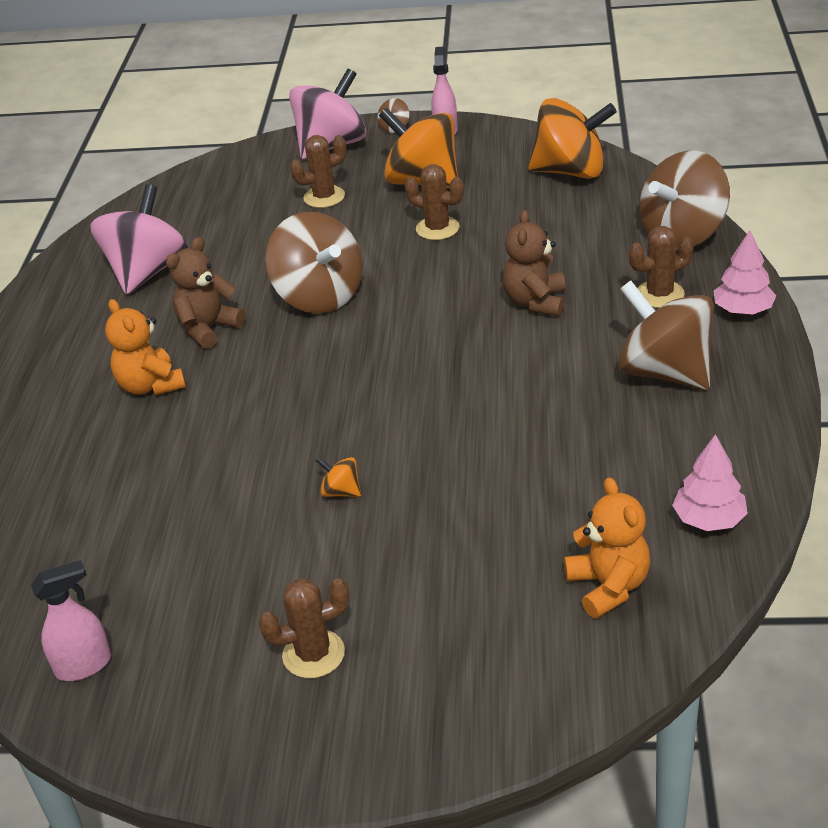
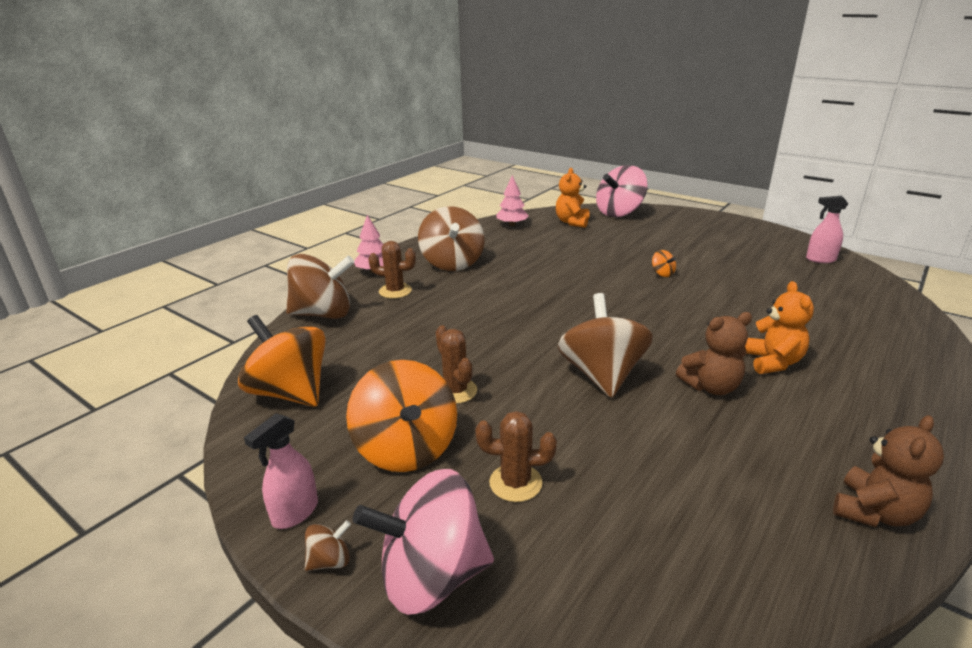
camera: 150 degrees left, 10 degrees down
(147, 272) = (764, 476): pink spinning top -> pink spinning top (619, 213)
(313, 654) = (706, 237): brown cactus -> none
(535, 302) = (463, 313): brown teddy bear -> brown teddy bear (874, 512)

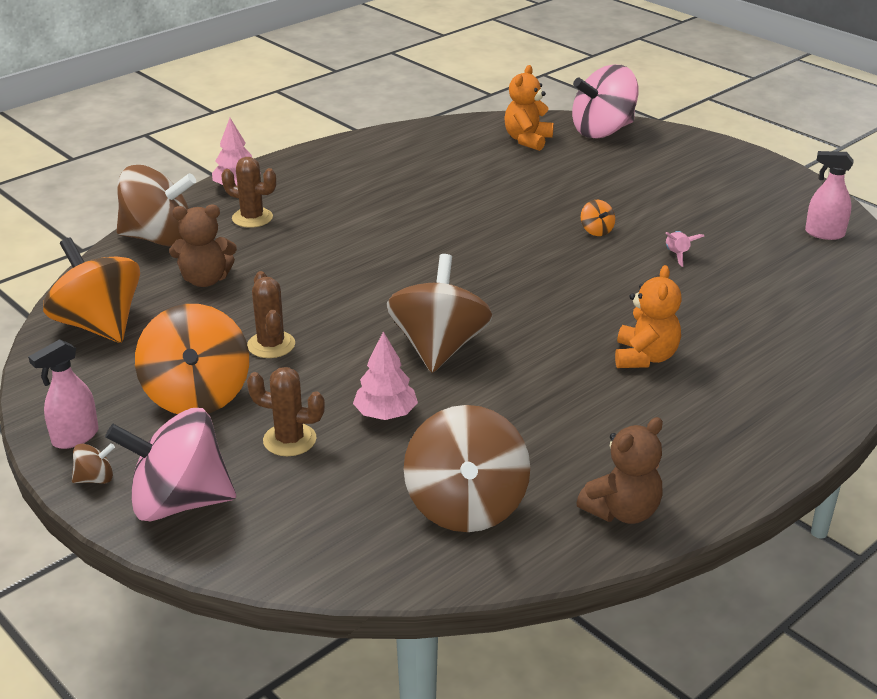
camera: 10 degrees right, 5 degrees up
(452, 263) = (338, 186): brown spinning top -> brown spinning top (466, 506)
(512, 224) = (443, 135): pink tree -> pink tree (385, 414)
(711, 387) = (552, 375): brown teddy bear -> brown teddy bear (205, 280)
(733, 284) = (677, 255): none -> pink rocket

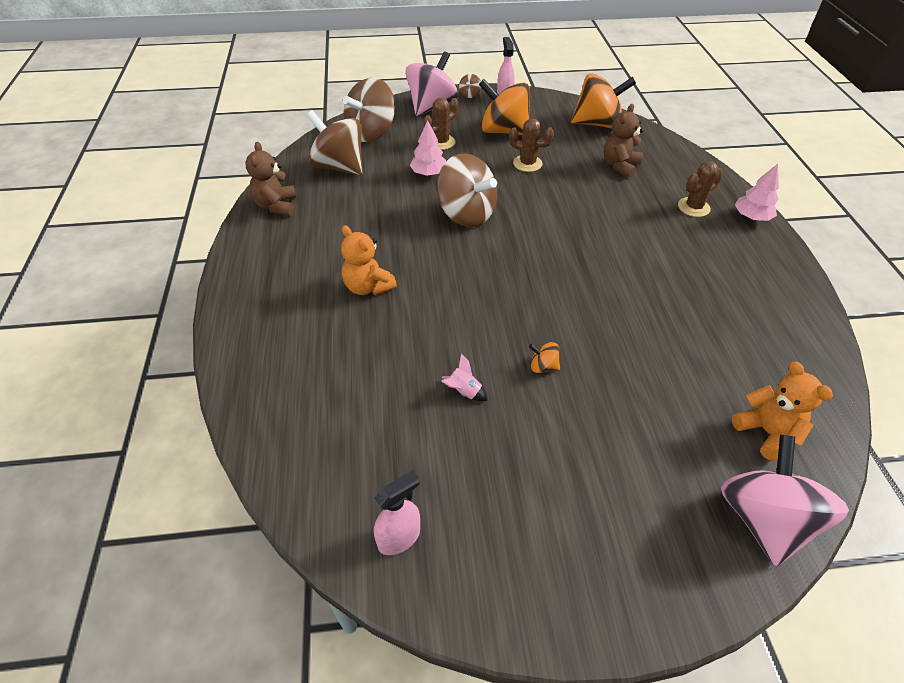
camera: 125 degrees right, 15 degrees up
(159, 238) = (688, 166): brown spinning top -> brown spinning top (371, 133)

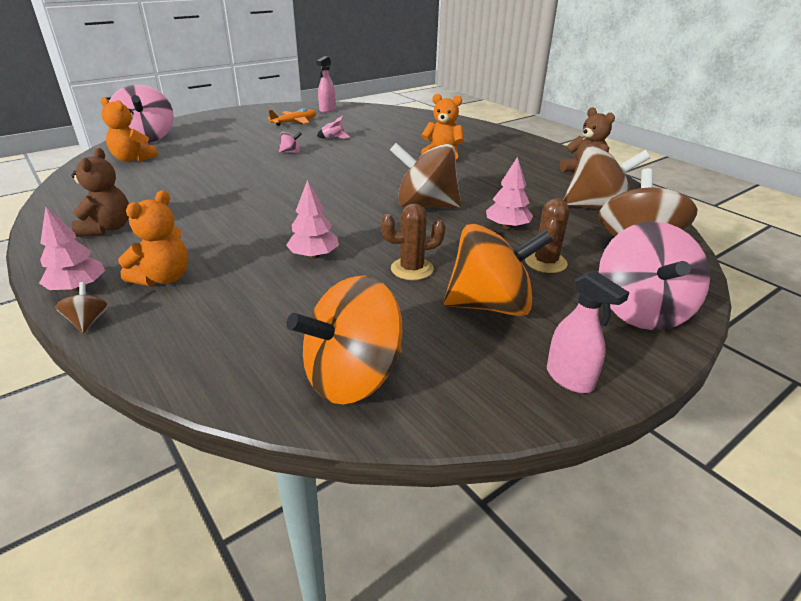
camera: 150 degrees right, 15 degrees down
(469, 94) = (629, 359): brown spinning top -> brown spinning top (88, 322)
(493, 488) = (294, 122): none -> orange plane
(543, 366) = (291, 152): orange spinning top -> pink spinning top
(585, 193) = (314, 255): none -> pink tree
(619, 166) = (281, 305): brown teddy bear -> brown teddy bear (107, 228)
(693, 207) = (163, 278): brown cactus -> orange teddy bear

